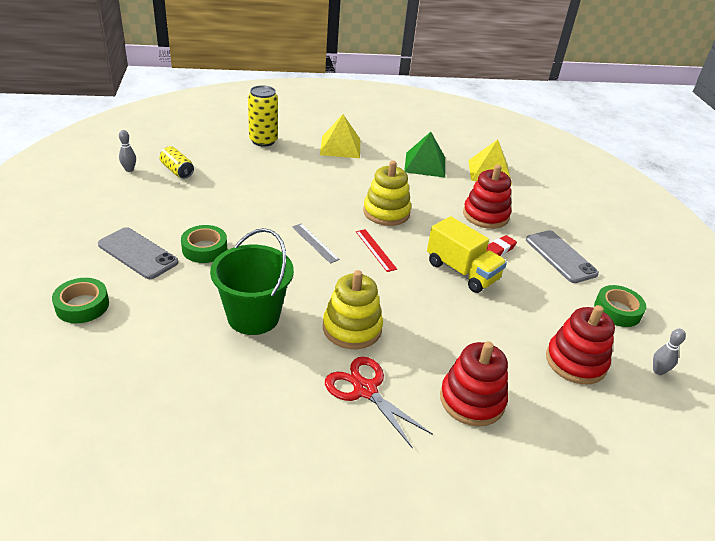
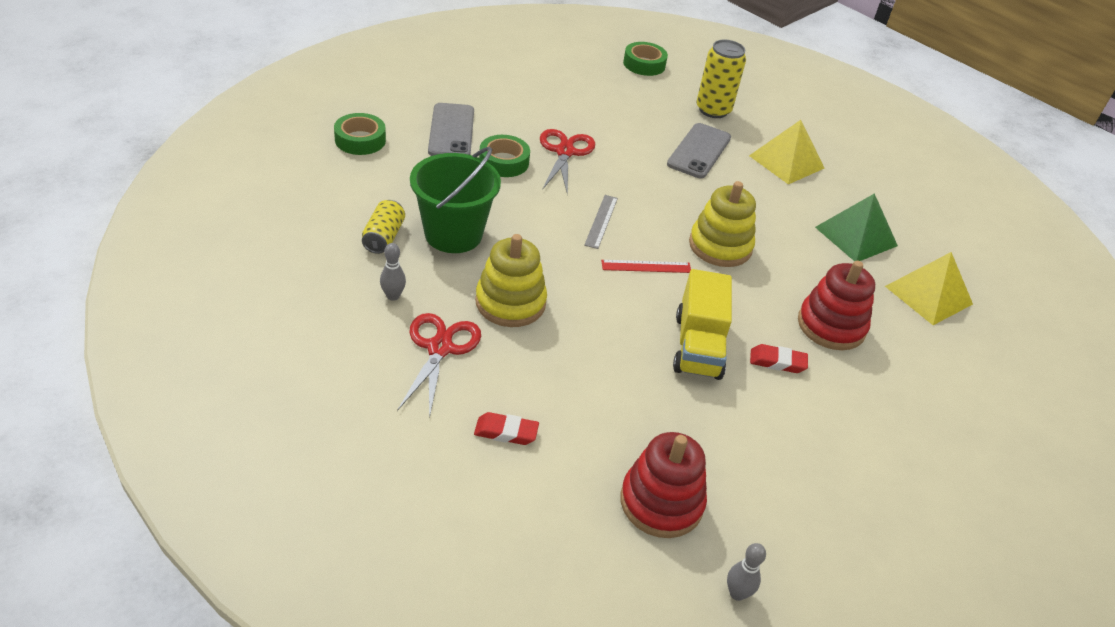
camera: 50 degrees right, 5 degrees up
(129, 169) = (550, 65): grey bowling pin -> grey bowling pin (393, 296)
(177, 171) = (587, 89): yellow can -> yellow can (384, 237)
(229, 217) = (564, 152): none -> red scissors
(375, 250) = (646, 266): red ruler -> red ruler turned 60 degrees clockwise
(472, 400) = (506, 432): red stacking toy -> red eraser
(560, 256) = (844, 424): grey phone -> grey phone (699, 151)
(617, 310) = (806, 516): green tape -> green tape (644, 64)

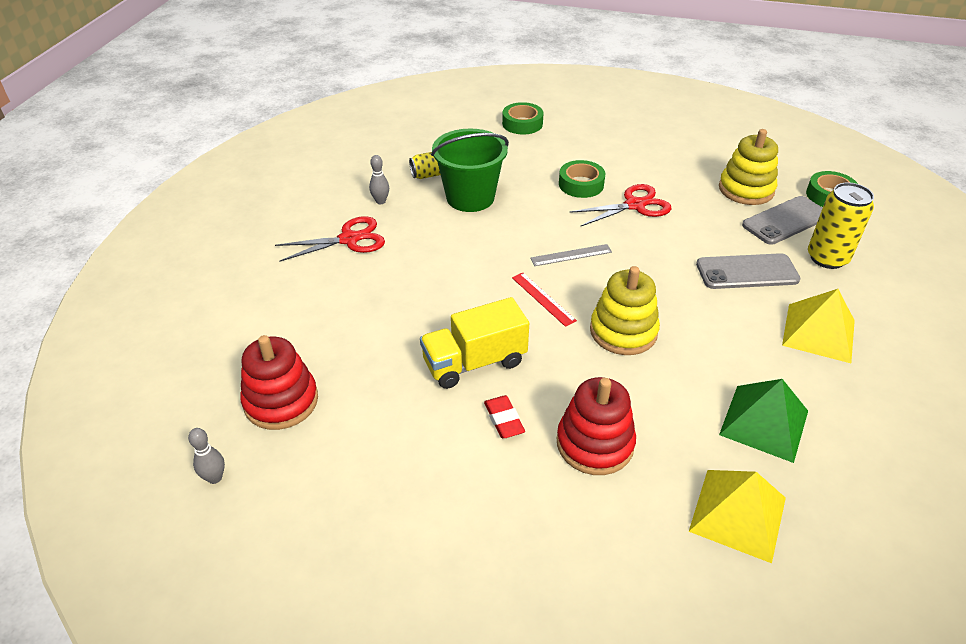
camera: 65 degrees right, 0 degrees up
(451, 131) = (584, 150): grey phone -> grey phone (785, 221)
(506, 432) = (294, 298): red eraser -> none
(510, 302) = (425, 250): yellow stacking toy -> yellow stacking toy (746, 189)

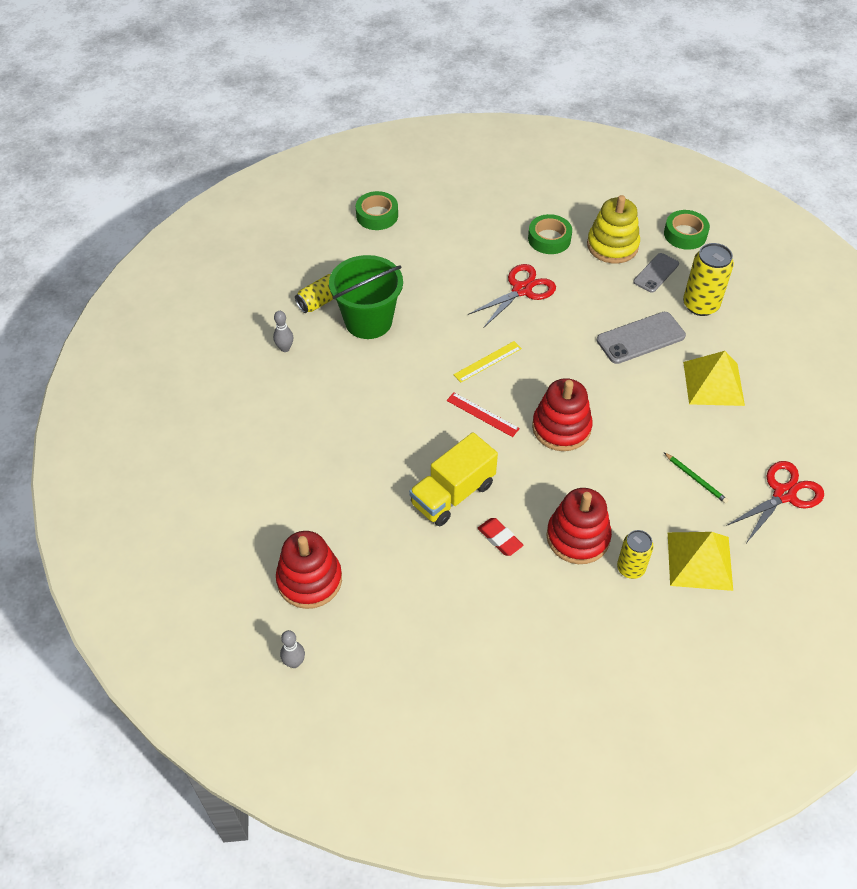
camera: 20 degrees left, 10 degrees up
(349, 239) = (278, 400): red scissors -> red scissors (784, 494)
(571, 255) = (488, 361): grey ruler -> yellow ruler
(581, 184) = (464, 278): green tape -> green tape (549, 239)
(623, 331) = (561, 428): yellow stacking toy -> red stacking toy
(645, 496) = (630, 568): none -> yellow can
(764, 422) = (695, 479): green pyramid -> green pencil
(785, 221) = (656, 273): grey phone -> grey phone, size x0.65

